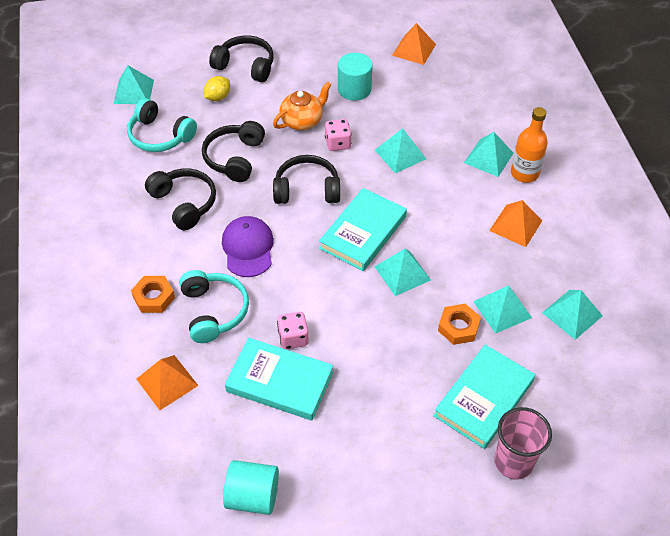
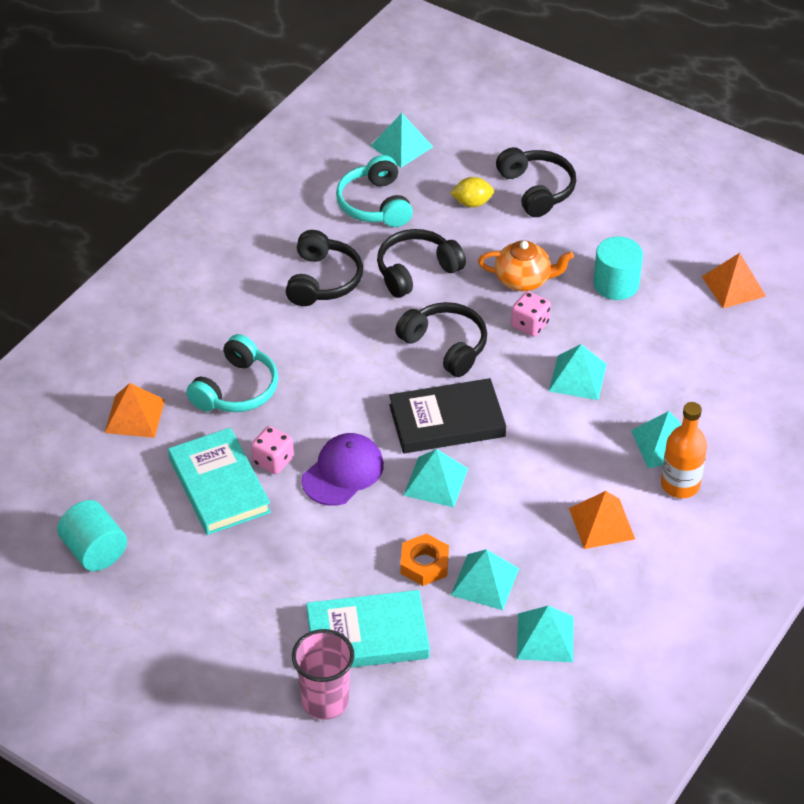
camera: 45 degrees right, 5 degrees down
(154, 297) = (203, 342): orange nut -> none
(248, 248) = (329, 359): purple cap -> purple cap (343, 472)
(363, 232) = (447, 421): turquoise book -> black book

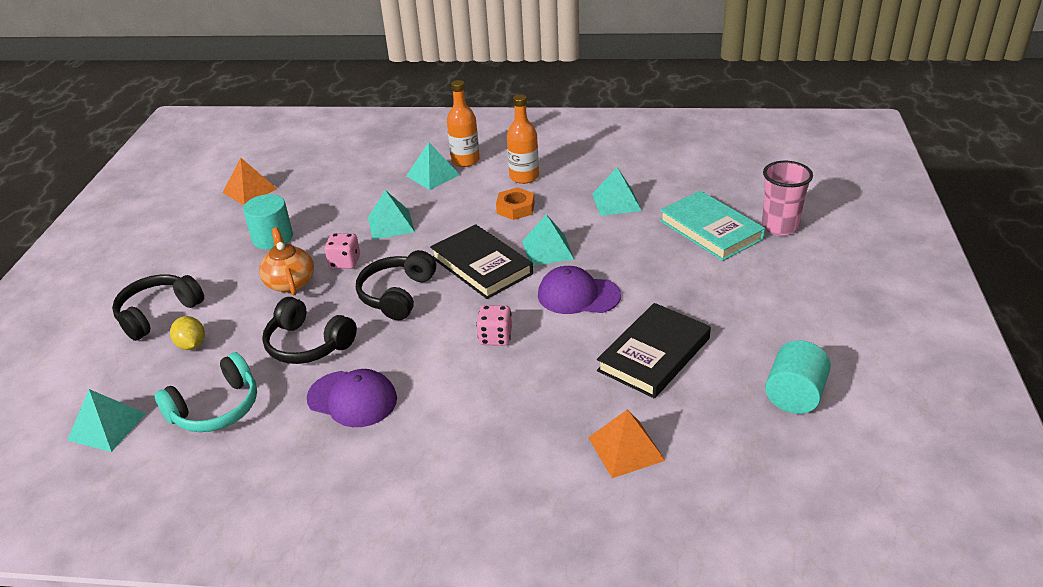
camera: 115 degrees left, 10 degrees down
(219, 485) = (654, 354): turquoise book -> black book
(236, 389) = (537, 394): turquoise headphones -> none
(273, 461) = (599, 336): pink dice -> pink dice (495, 337)
(322, 280) = (352, 399): black headphones -> purple cap
(424, 564) = (627, 229): orange nut -> orange nut (515, 208)
(545, 637) = (636, 169): turquoise pyramid -> none
(601, 523) = (524, 177): orange pyramid -> orange bottle

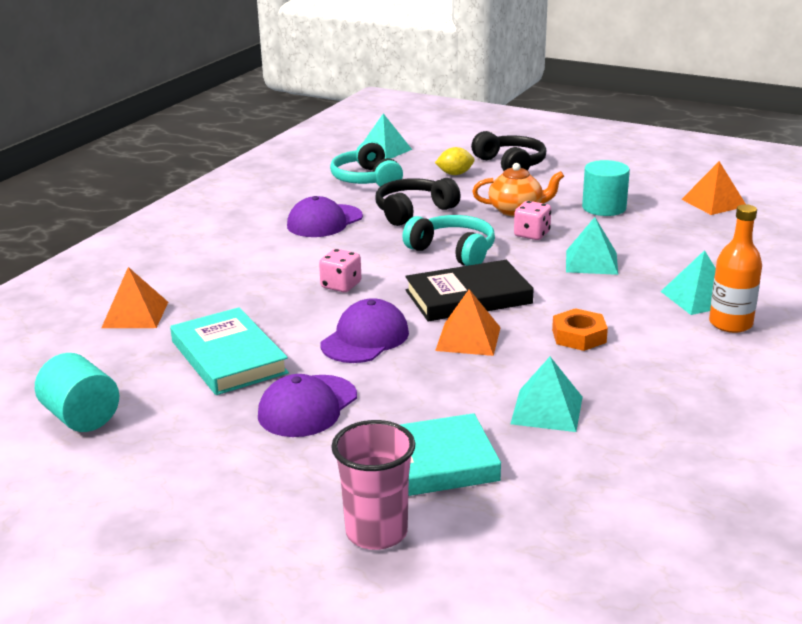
camera: 110 degrees right, 10 degrees down
(397, 295) = (453, 251): black headphones -> turquoise headphones
(524, 177) = (660, 356): orange bottle -> none
(547, 250) = (468, 338): turquoise pyramid -> orange pyramid
(654, 354) = (228, 357): black book -> turquoise book
(687, 291) = (307, 406): none -> purple cap

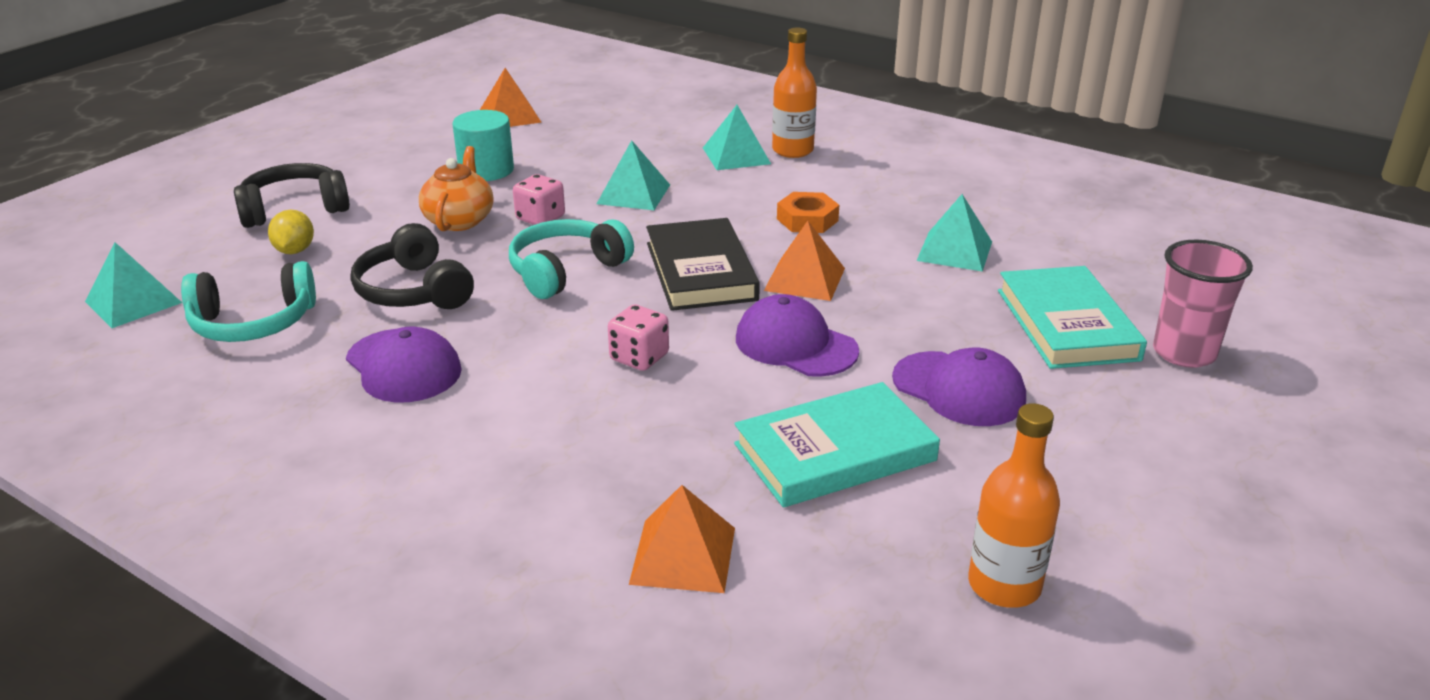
camera: 85 degrees left, 5 degrees up
(81, 417) = (1004, 585): turquoise cylinder -> orange bottle

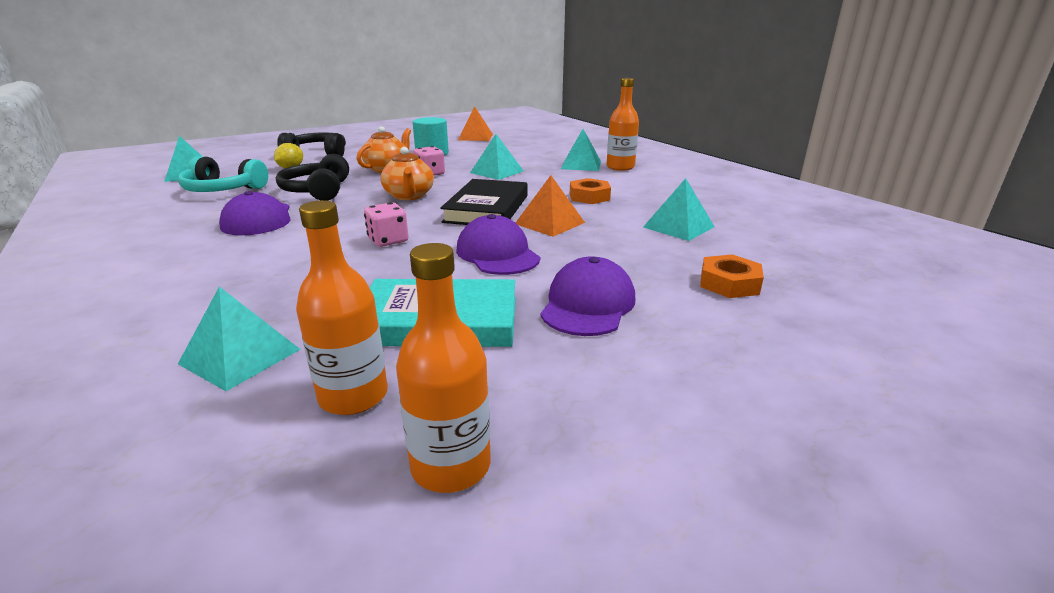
camera: 25 degrees right, 5 degrees down
(566, 271) = (409, 196): turquoise headphones -> orange teapot
(683, 555) = (240, 356): orange pyramid -> turquoise pyramid
(852, 556) = (353, 396): none -> orange bottle
(959, 389) = (588, 304): purple cap -> purple cap turned 135 degrees counterclockwise
(1067, 324) = (729, 283): turquoise book -> orange nut
(1184, 353) = (829, 325): pink cup -> none

